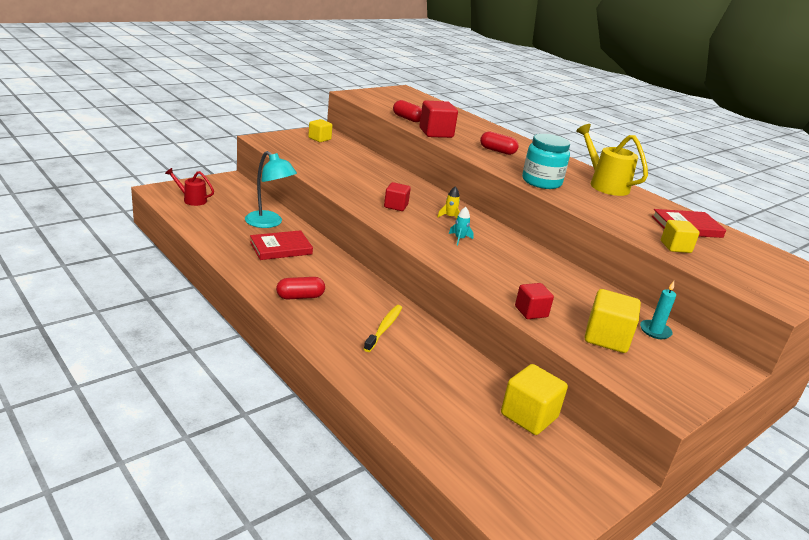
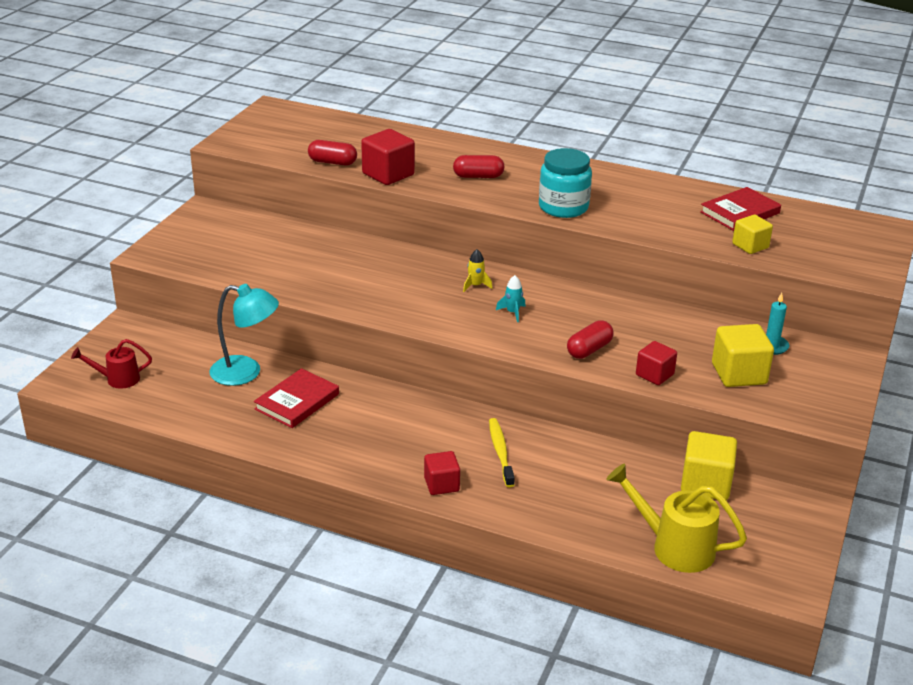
camera: 25 degrees left, 5 degrees up
(300, 297) = (383, 455): red capsule -> red capsule (589, 350)
(319, 139) = (214, 224): yellow cube -> none
(396, 206) = (407, 295): red cube -> red cube (441, 484)
(604, 184) = (623, 183): yellow watering can -> yellow watering can (674, 547)

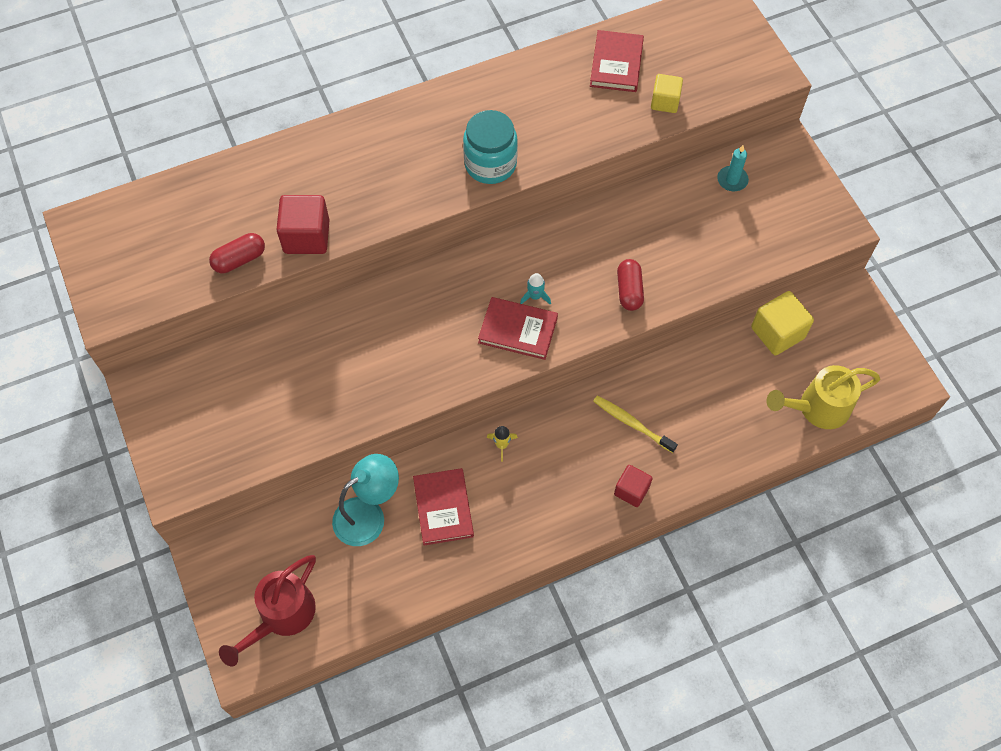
camera: 45 degrees left, 30 degrees up
(117, 379) = (281, 617): red watering can -> red watering can, size x1.63
(473, 319) = (518, 330): none -> red book
(475, 286) = (474, 289): yellow rocket -> yellow rocket (502, 445)
(478, 176) = (380, 177): red capsule -> none
(654, 375) = (696, 279): red cube -> none
(739, 374) = (743, 229): yellow cube -> none

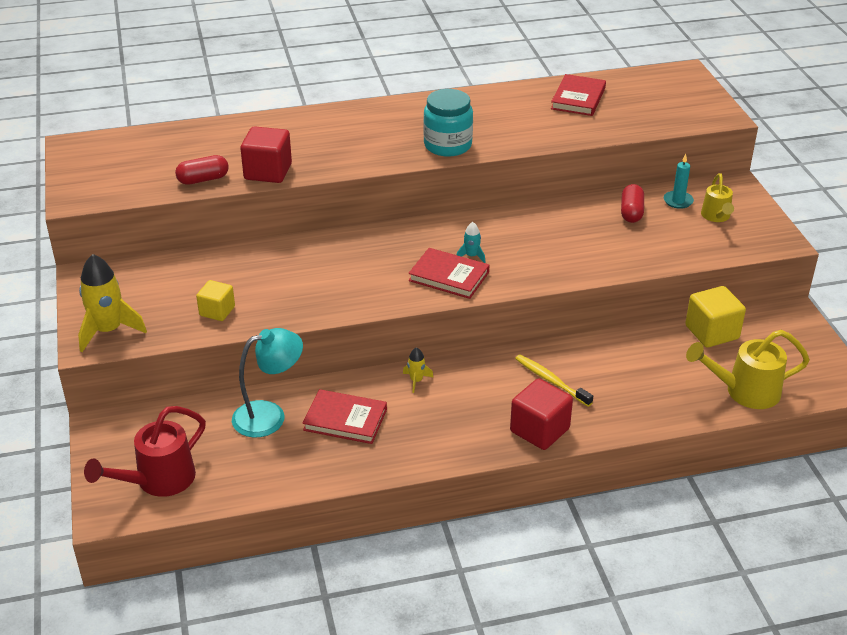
camera: 10 degrees right, 25 degrees down
(189, 464) = (108, 331): none -> yellow rocket
(443, 508) = (345, 420): red book -> red book turned 75 degrees counterclockwise
(629, 290) = (563, 262): red capsule -> red capsule (631, 212)
(631, 490) = (539, 430): red cube -> red cube, size x1.56
(665, 102) = (617, 124): yellow cube -> yellow cube (217, 311)
(773, 198) = (716, 217): none -> yellow watering can

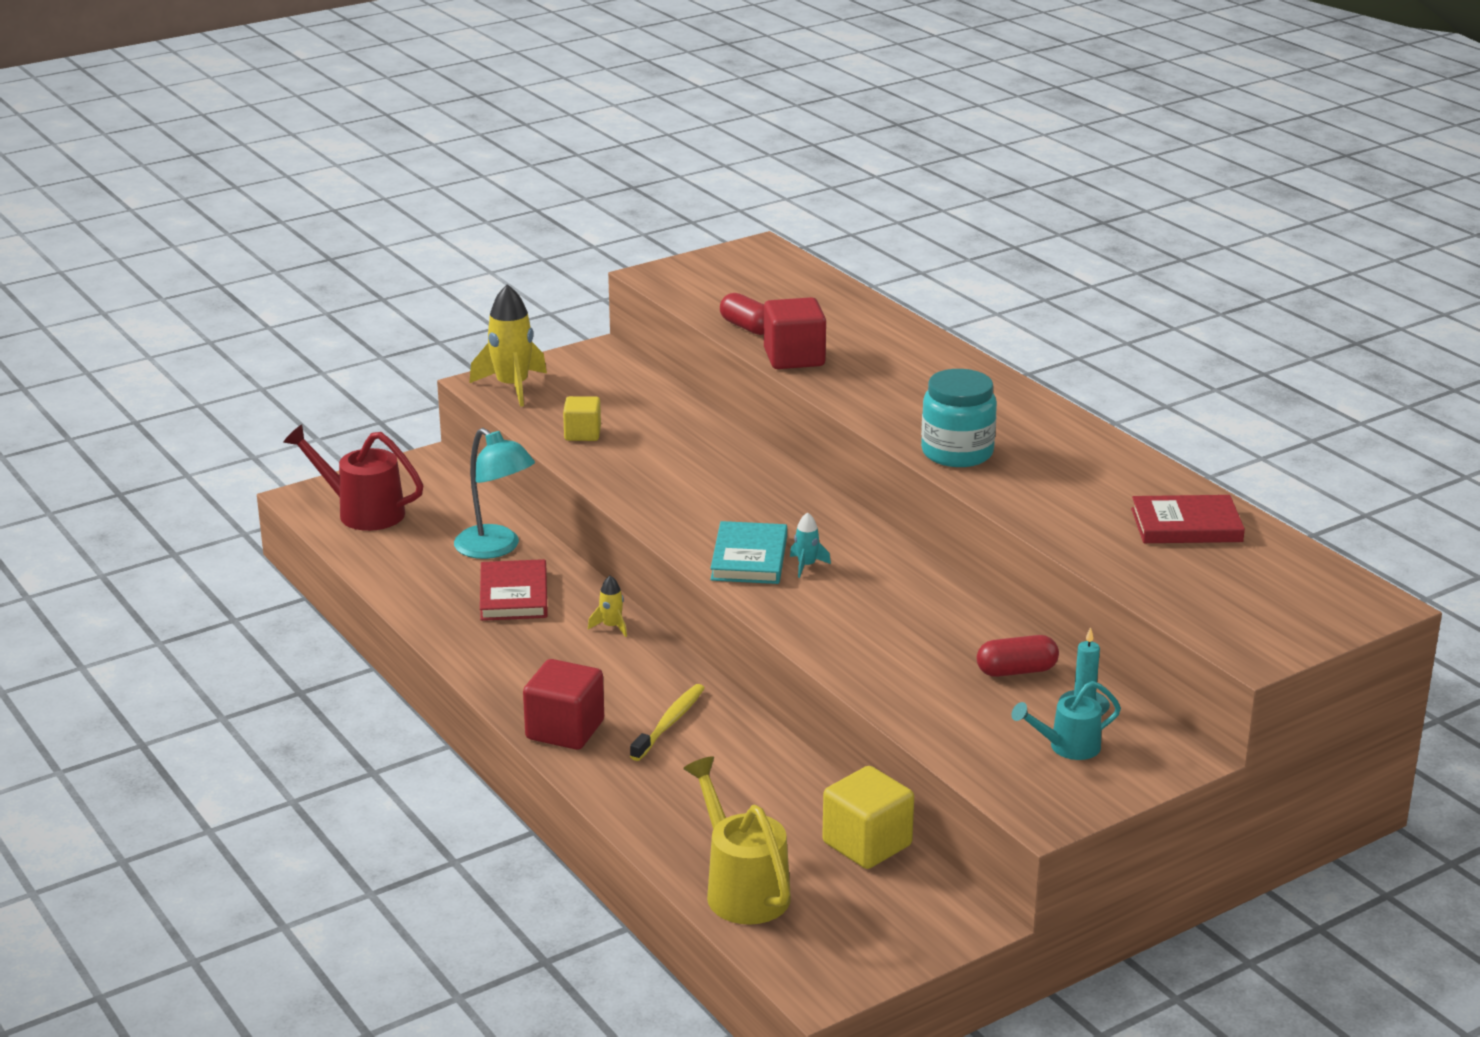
camera: 70 degrees right, 10 degrees down
(449, 276) = (749, 558): red book -> turquoise book
(716, 217) = (1067, 747): yellow watering can -> turquoise watering can

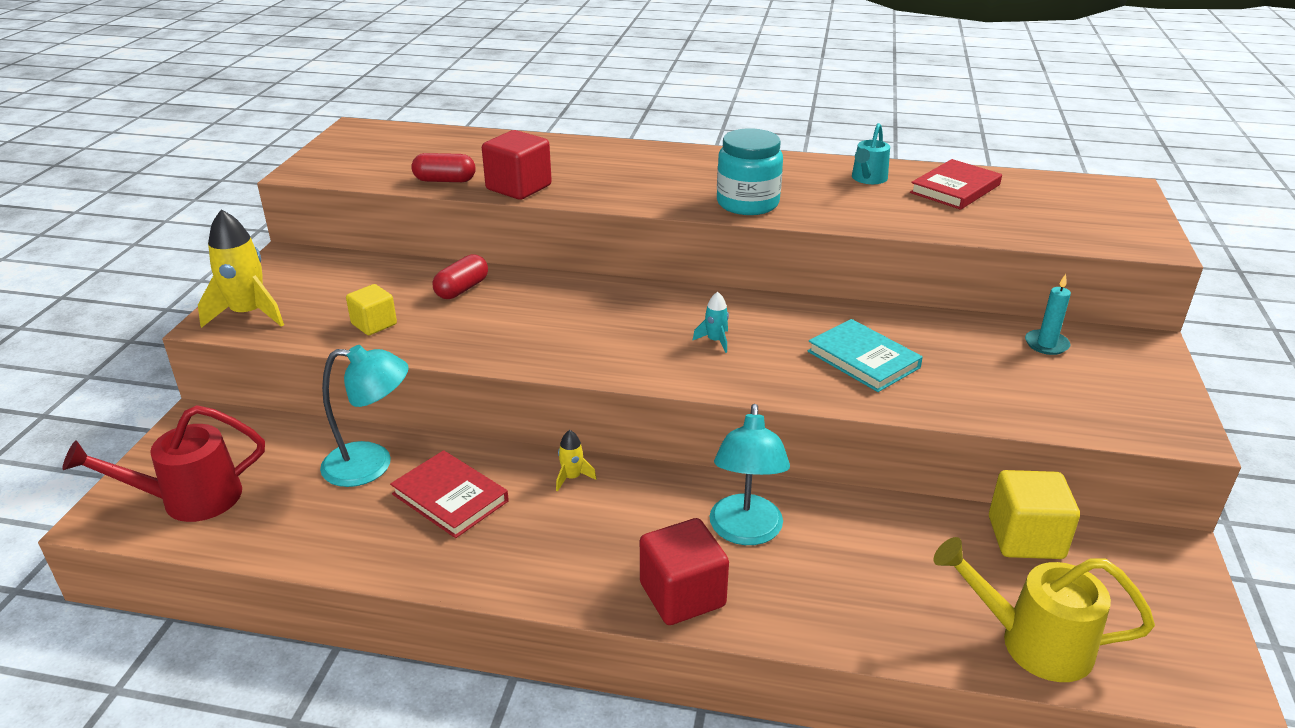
camera: 45 degrees left, 5 degrees up
(669, 723) = (745, 532): yellow toothbrush -> turquoise lamp
(749, 558) = (668, 356): turquoise book -> turquoise book (863, 359)
(1016, 671) = (968, 342): red capsule -> red capsule (462, 289)
(1067, 747) = (1094, 376): turquoise watering can -> turquoise watering can (867, 179)

